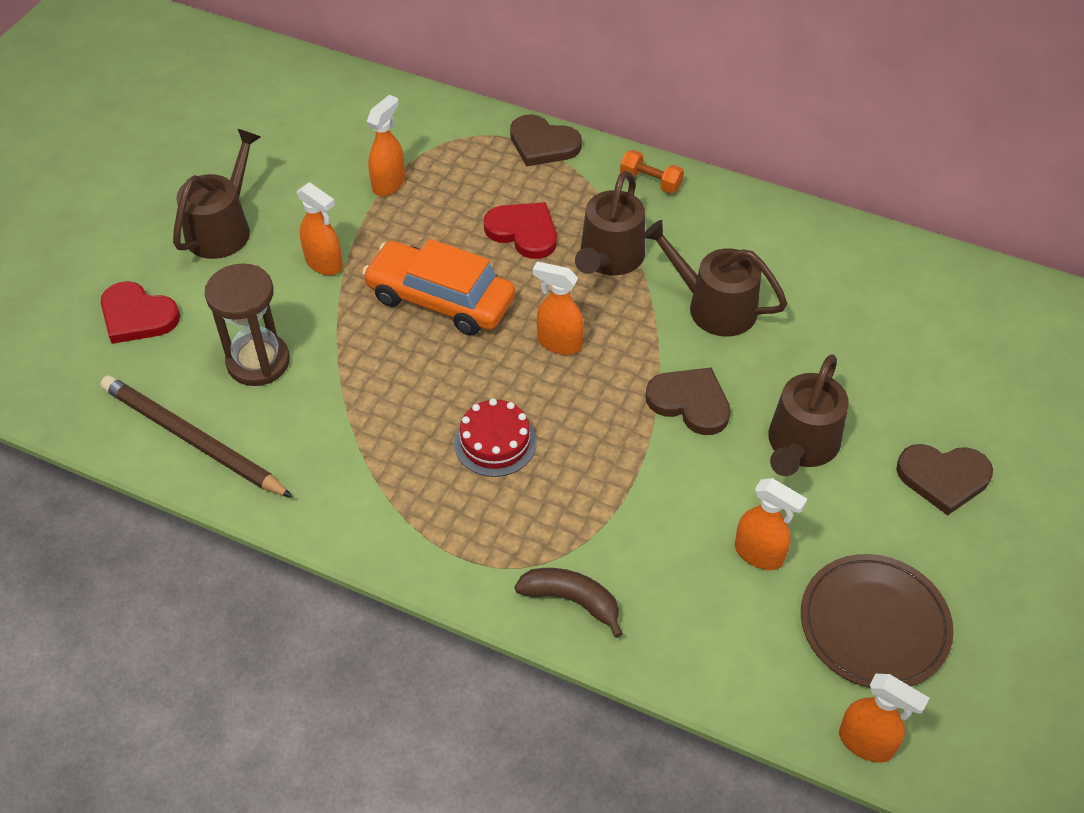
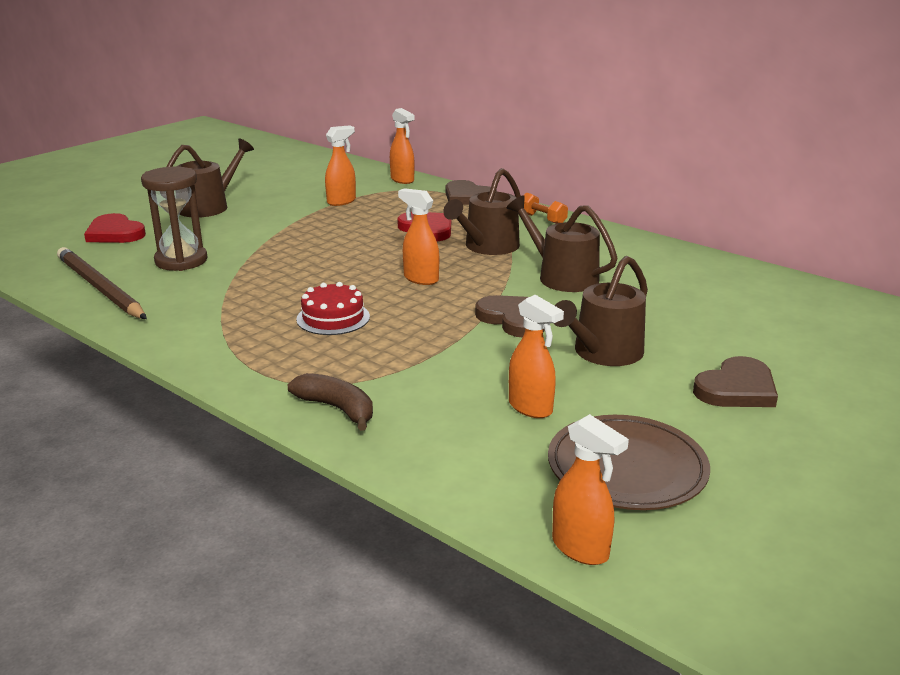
camera: 15 degrees right, 25 degrees down
(324, 264) = (267, 227): orange spray bottle -> orange spray bottle (402, 180)
(440, 299) = (341, 250): orange car -> none
(943, 478) = (736, 389): brown heart -> brown heart turned 60 degrees counterclockwise

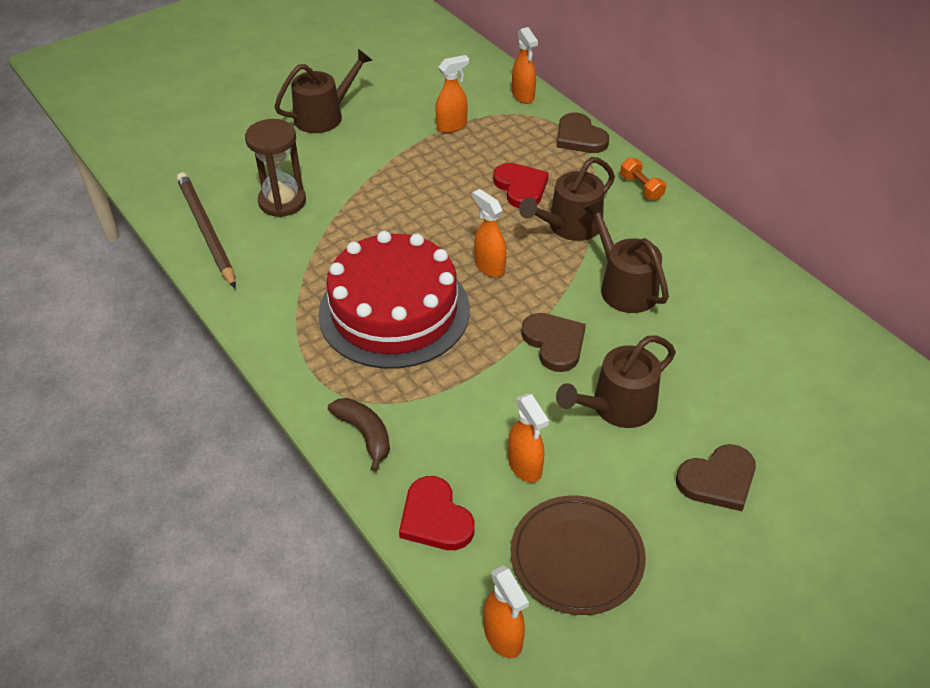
camera: 15 degrees right, 20 degrees up
(115, 233) = (232, 148): red heart -> red heart (435, 518)
(333, 318) = (394, 311): red cake -> red cake, size x2.29

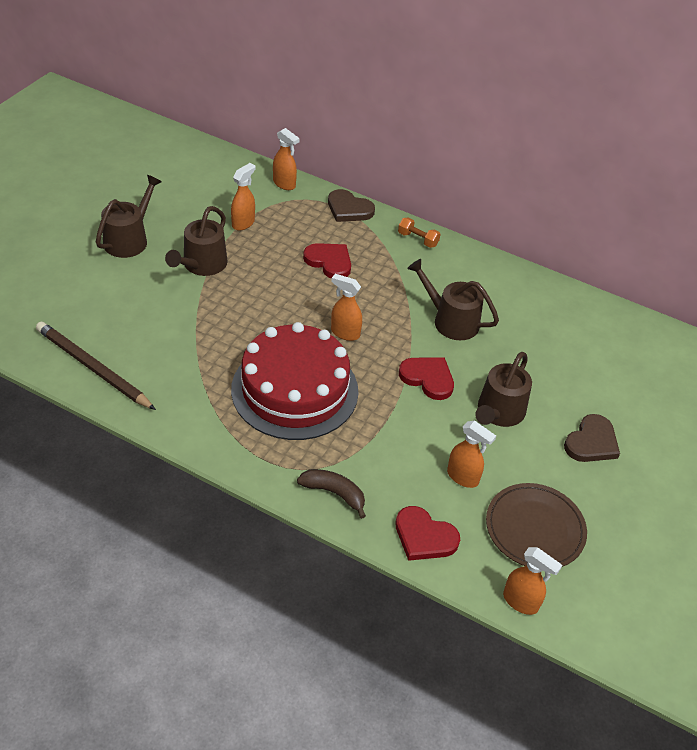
camera: 30 degrees left, 0 degrees up
(282, 201) = (143, 324): brown hourglass -> none
(554, 343) = (428, 378): brown heart -> red heart
(570, 226) = (384, 284): brown watering can -> brown watering can (202, 265)

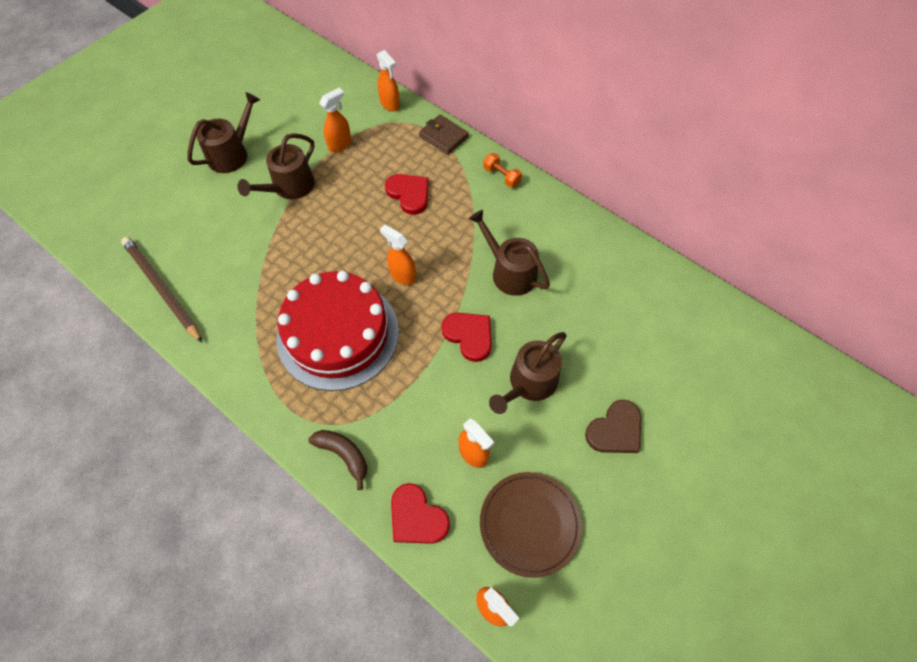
camera: 15 degrees right, 15 degrees up
(349, 209) = (444, 136): brown heart -> brown wallet

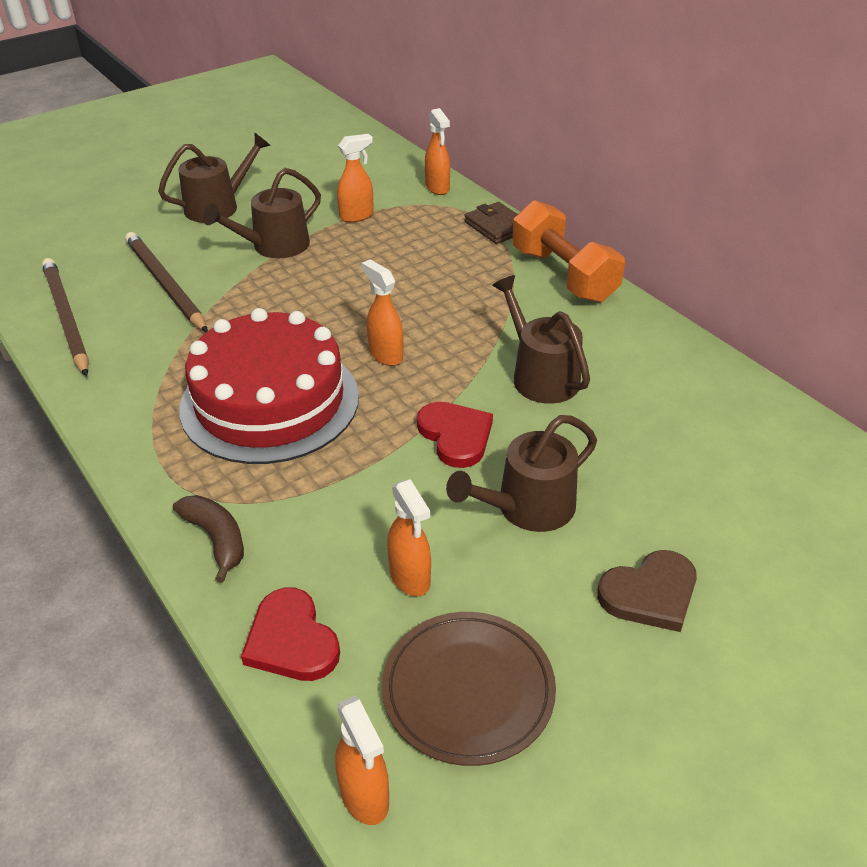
camera: 15 degrees right, 20 degrees down
(222, 241) = (165, 284): none -> brown pencil
(409, 194) = (428, 275): red heart -> none
(501, 176) = (563, 275): orange dumbbell -> orange dumbbell, size x2.19

